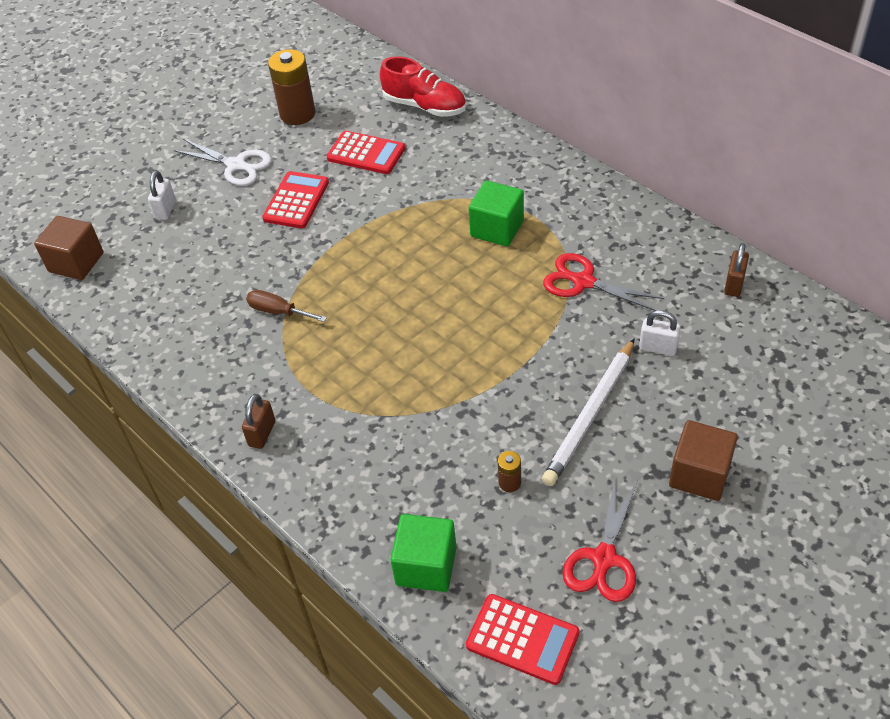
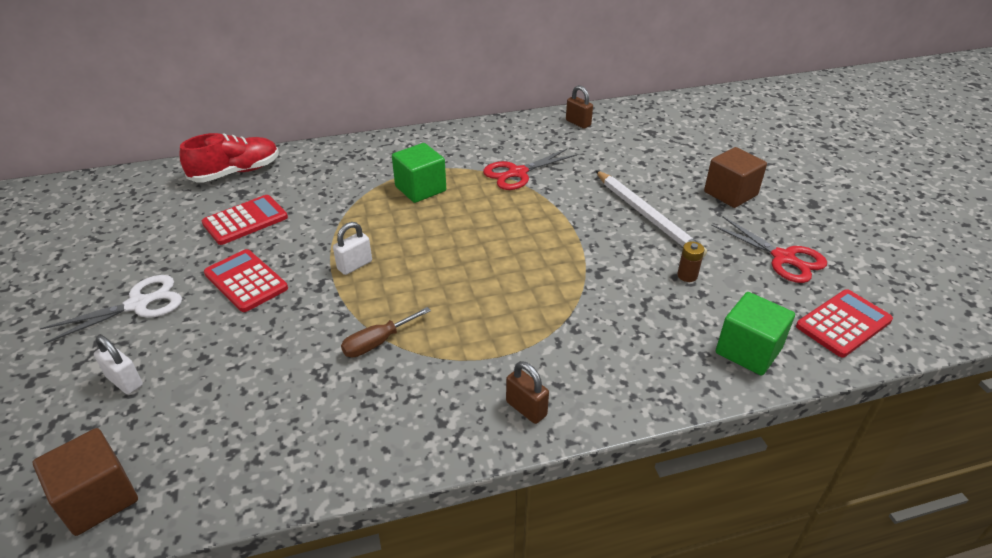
camera: 65 degrees left, 10 degrees down
(297, 114) = (131, 241): brown battery -> none
(658, 348) = (607, 168): white padlock -> white padlock (355, 265)

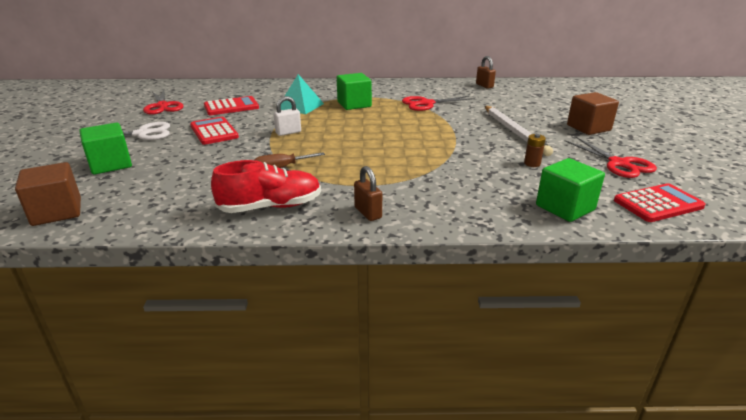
camera: 15 degrees right, 10 degrees down
(125, 381) = (110, 164): white padlock -> green cube
(137, 235) = (163, 106): none -> red scissors
(236, 172) = (239, 87): red shoe -> red shoe (271, 207)
(346, 203) = (300, 106): none -> turquoise pyramid

